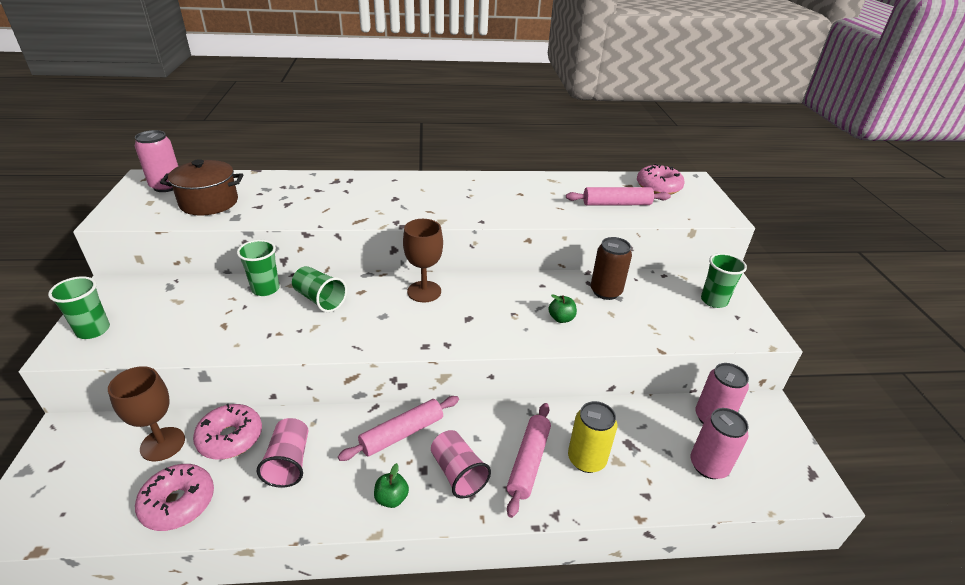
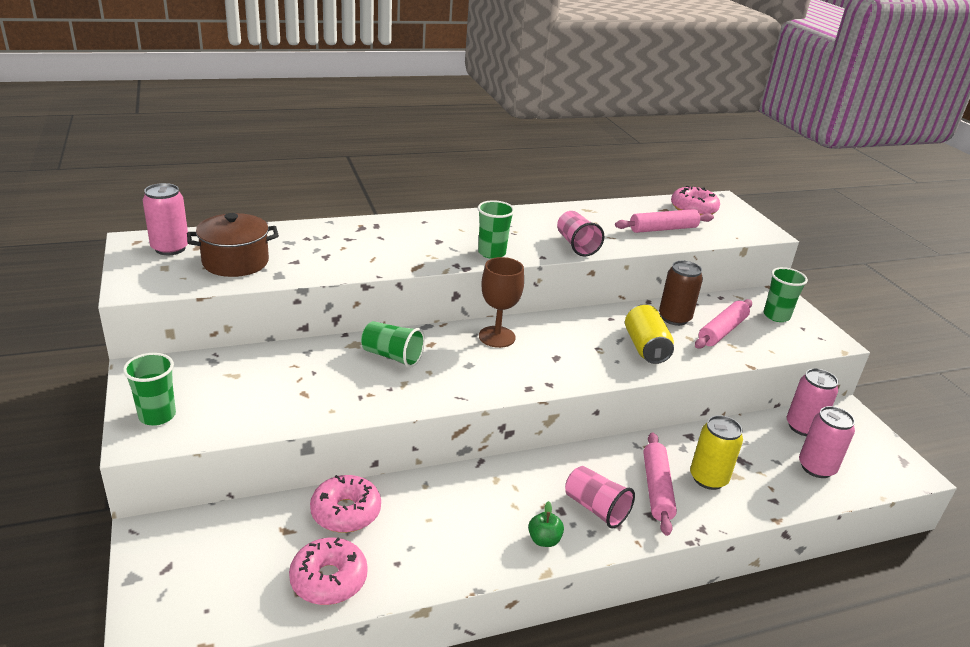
camera: 15 degrees left, 5 degrees down
(162, 444) = (274, 528): brown goblet -> none
(265, 289) = (325, 352): green cup -> green cup (492, 253)
(289, 462) = (422, 525): pink cup -> pink cup (576, 245)
(402, 433) = (522, 482): pink rolling pin -> pink rolling pin (722, 331)
(561, 318) = (645, 348): green apple -> yellow can

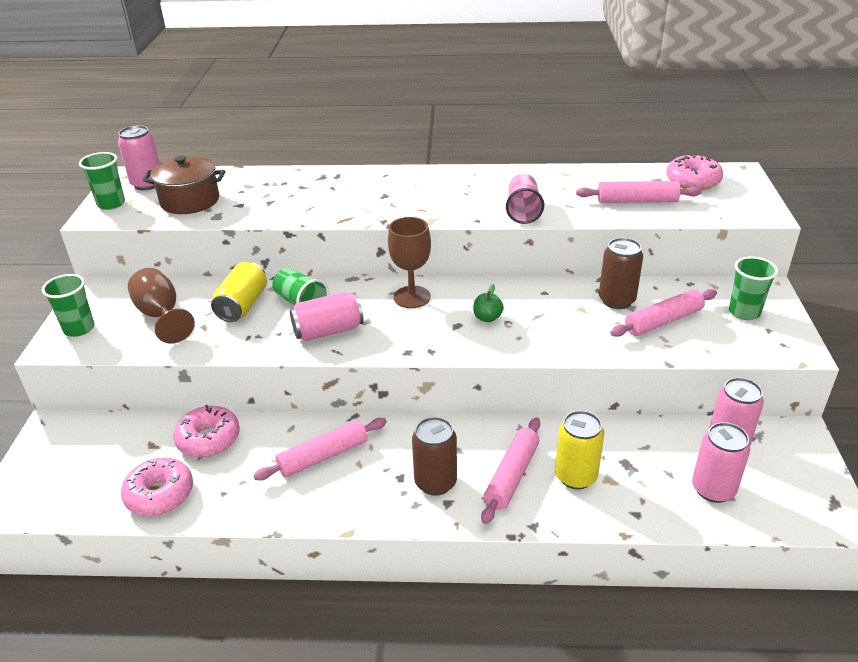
camera: 25 degrees right, 5 degrees up
(247, 388) = (161, 316): none -> brown goblet
(439, 379) = (328, 331): none -> pink can
(476, 505) = (323, 456): none -> pink rolling pin
(492, 253) = (427, 212): green cup -> green cup (111, 204)
(544, 540) = (365, 501): green apple -> green apple (487, 318)
(595, 508) = (435, 482): pink cup -> brown can
(645, 348) = (560, 328): yellow can -> yellow can (243, 305)

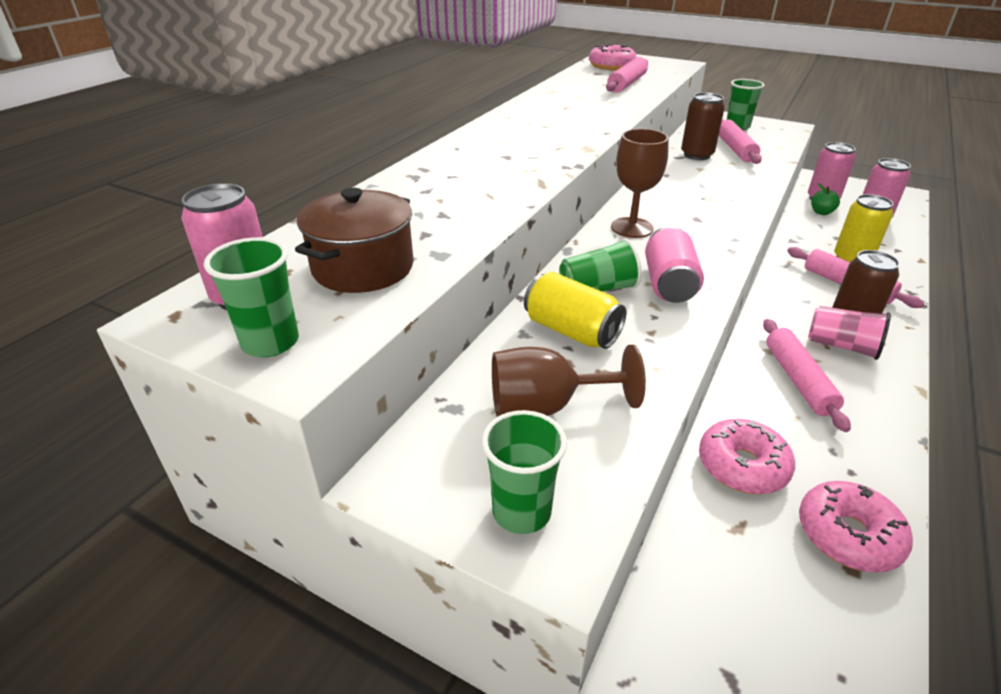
camera: 65 degrees left, 0 degrees up
(487, 318) = (692, 204): green apple -> green apple (821, 212)
(523, 211) = (606, 115): pink cup -> pink cup (842, 346)

